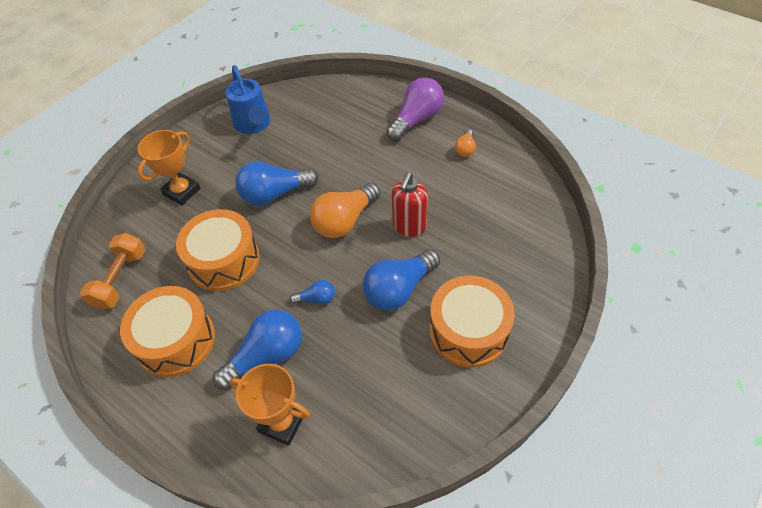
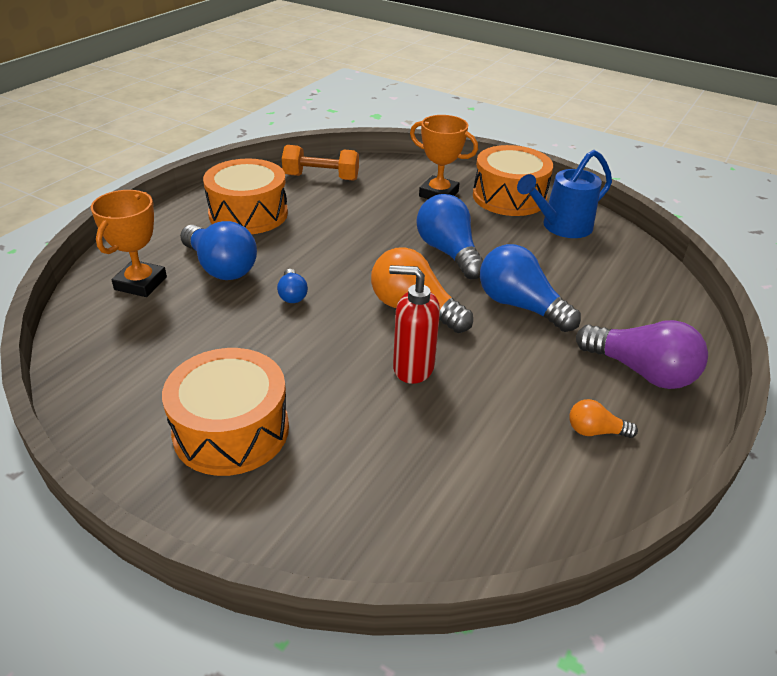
camera: 80 degrees right, 15 degrees down
(224, 260) = (346, 229): orange drum -> orange drum (509, 197)
(399, 289) = (304, 361): blue light bulb -> blue light bulb (520, 306)

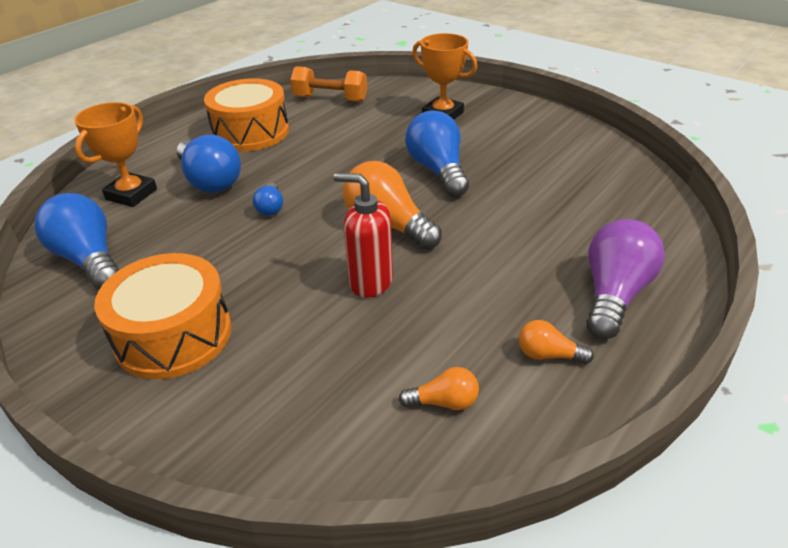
camera: 10 degrees right, 0 degrees up
(509, 197) = (514, 118): orange drum -> none
(512, 481) = (444, 402): none -> orange light bulb
(520, 306) = (499, 224): blue light bulb -> blue light bulb (89, 260)
(560, 227) = (562, 147): blue watering can -> none
(641, 371) = (614, 295): purple light bulb -> purple light bulb turned 105 degrees counterclockwise

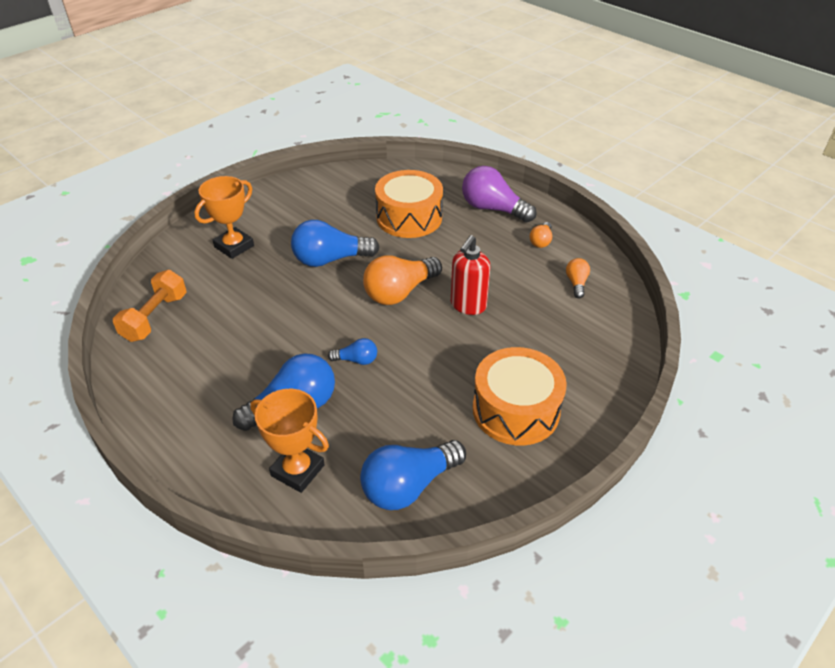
camera: 85 degrees left, 5 degrees up
(251, 132) = (201, 380): orange drum -> orange drum (409, 217)

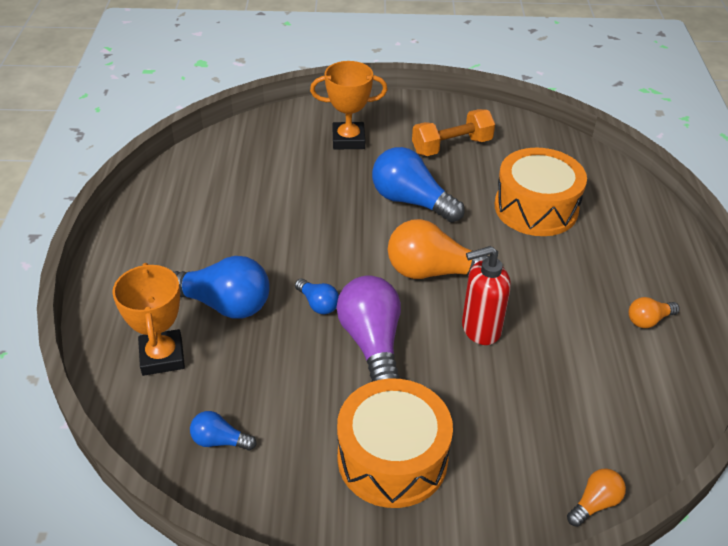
camera: 45 degrees right, 0 degrees up
(155, 317) = (221, 161): orange dumbbell -> orange dumbbell (451, 146)
(409, 485) = (220, 441): blue light bulb -> blue light bulb, size x0.50
(493, 209) = (639, 253): purple light bulb -> purple light bulb (372, 343)
(576, 283) = (628, 390): orange light bulb -> orange light bulb (595, 503)

